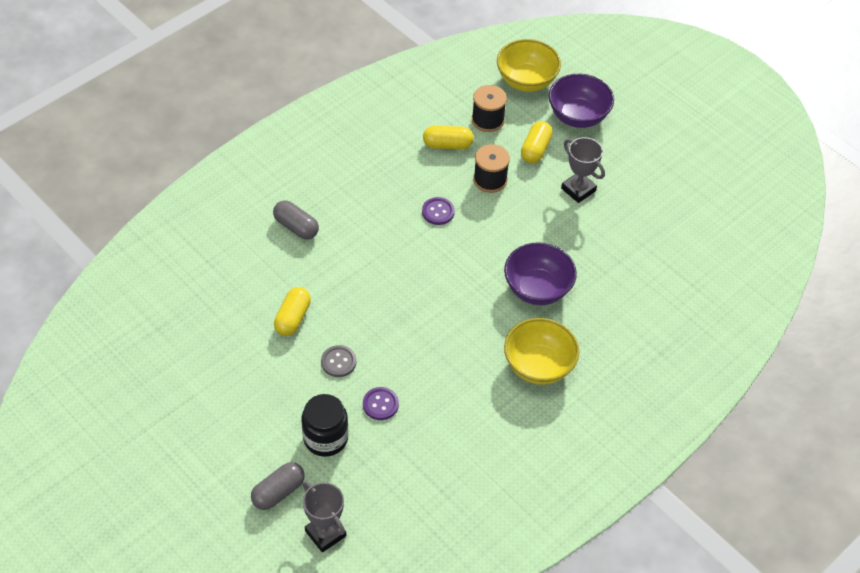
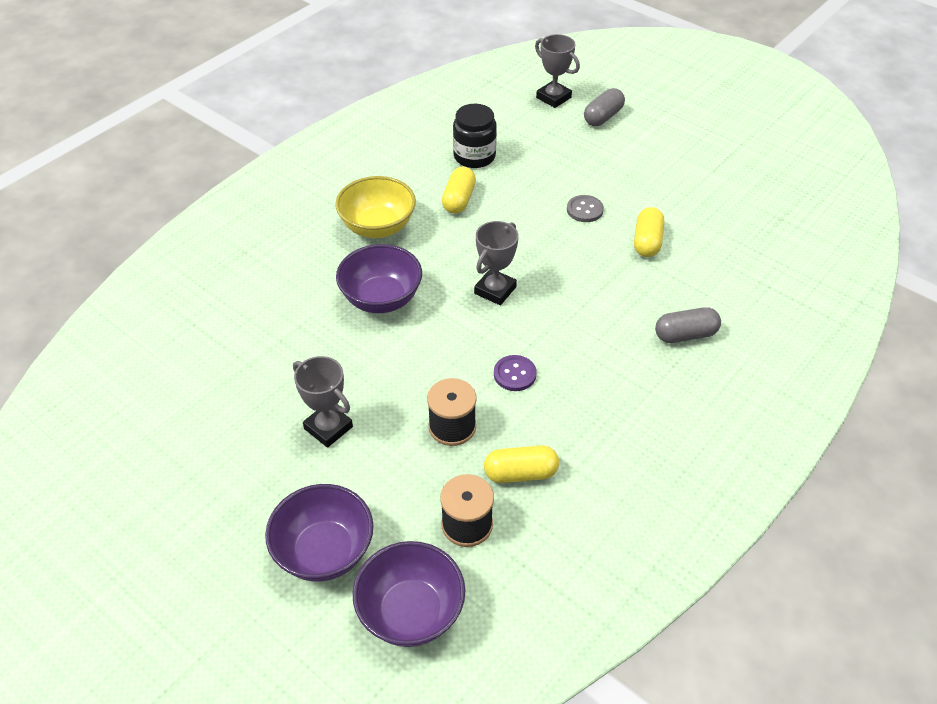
camera: 175 degrees right, 5 degrees down
(296, 227) = (685, 335): grey capsule -> grey capsule turned 45 degrees counterclockwise
(325, 438) = (576, 153): black jar -> black jar (474, 156)
(380, 404) = (532, 182): purple button -> none
(440, 285) = (495, 290): none -> grey trophy
(526, 81) = (411, 612): yellow bowl -> purple bowl
(535, 149) = (390, 483): yellow capsule -> yellow capsule (459, 200)

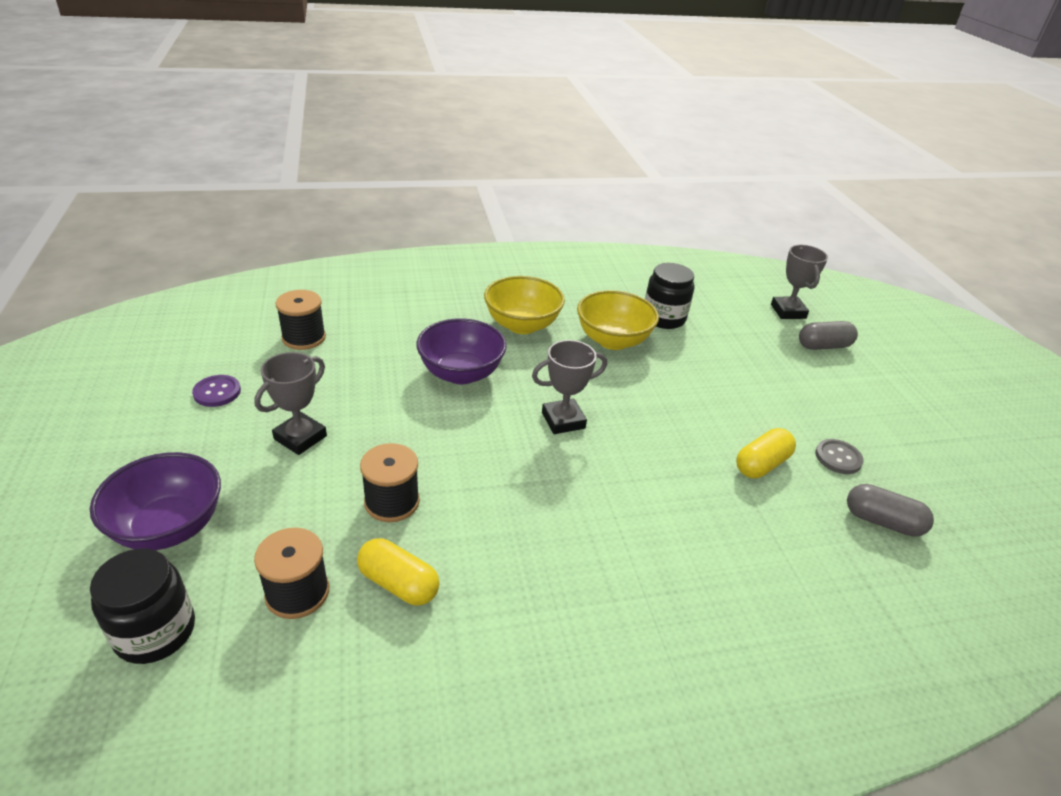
camera: 35 degrees right, 10 degrees down
(217, 348) = (304, 338): none -> black spool
(328, 428) = (300, 437): grey trophy -> grey trophy turned 45 degrees clockwise
(411, 612) = (155, 632): purple bowl -> black jar
(459, 200) = (613, 340): yellow capsule -> yellow bowl
(515, 374) = (498, 496): purple button -> purple button (217, 392)
(584, 210) = (723, 405): grey button -> grey button (838, 458)
(685, 335) = (714, 571): grey capsule -> grey capsule (882, 521)

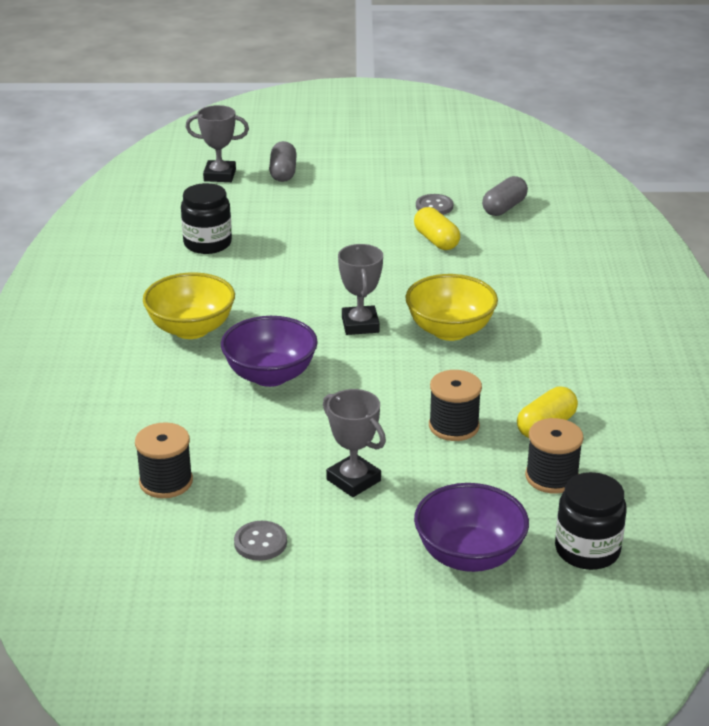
camera: 75 degrees left, 5 degrees down
(217, 392) = (260, 542): purple button -> grey button
(613, 340) = (238, 279): yellow bowl -> yellow bowl (450, 330)

